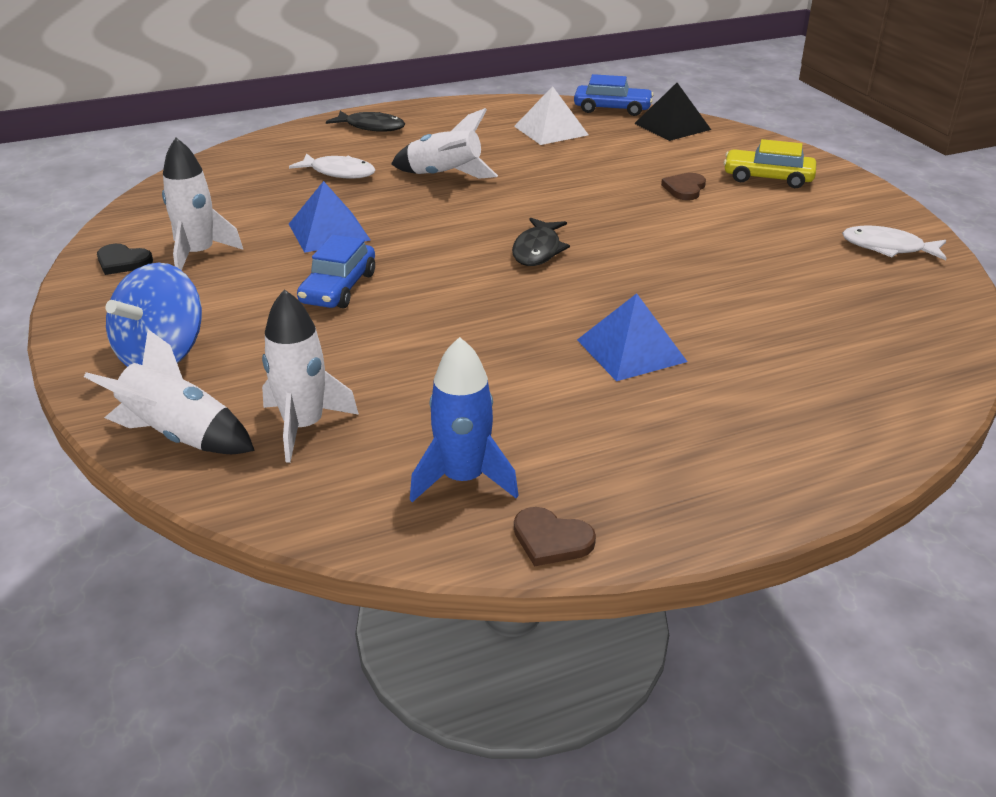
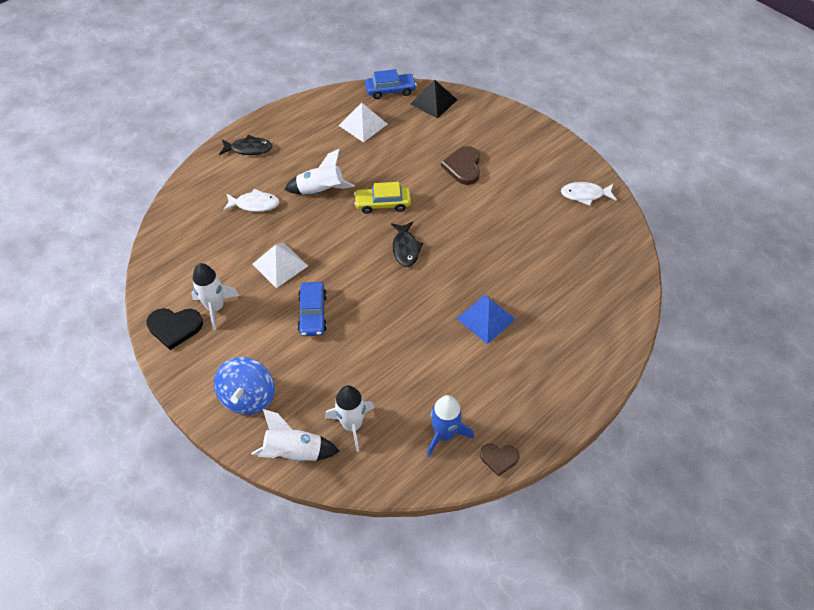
camera: 20 degrees left, 20 degrees up
(123, 262) = (174, 327): black heart -> black heart, size x1.56
(329, 232) = (280, 265): blue pyramid -> white pyramid
(685, 189) = (463, 167): brown heart -> brown heart, size x1.56
(768, 178) = (505, 144): yellow car -> yellow car (382, 204)

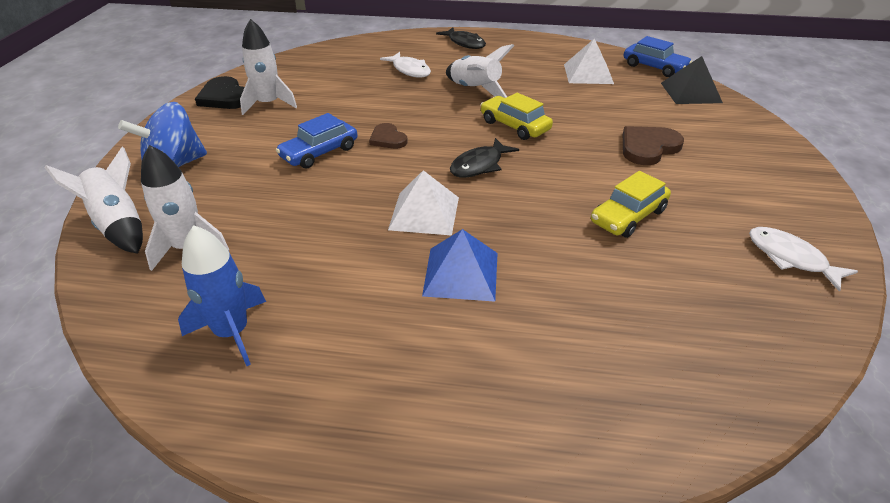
camera: 50 degrees right, 15 degrees down
(280, 265) = (358, 110): white pyramid -> white pyramid (424, 213)
(499, 458) = (230, 415): brown heart -> brown heart (388, 139)
(507, 223) = (628, 216): none -> yellow car

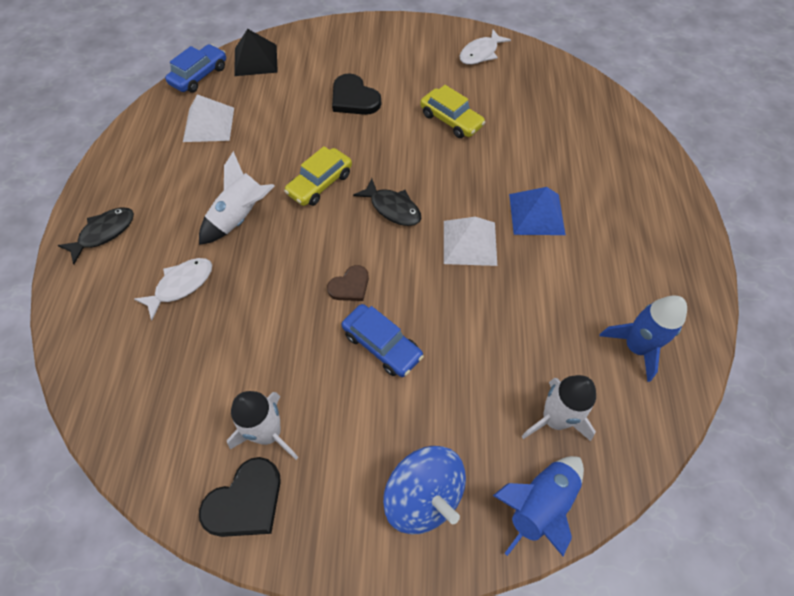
camera: 95 degrees left, 20 degrees up
(119, 225) = (539, 504): white rocket -> blue rocket
(648, 147) = (354, 98): brown heart -> black heart

